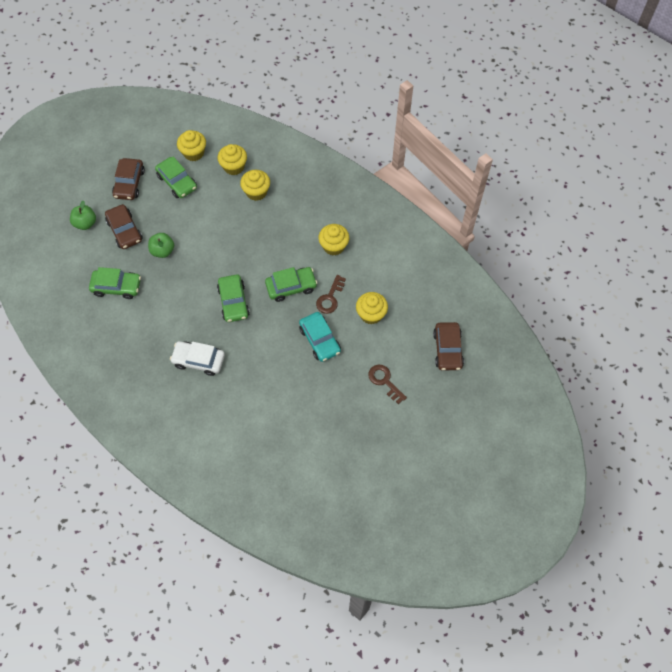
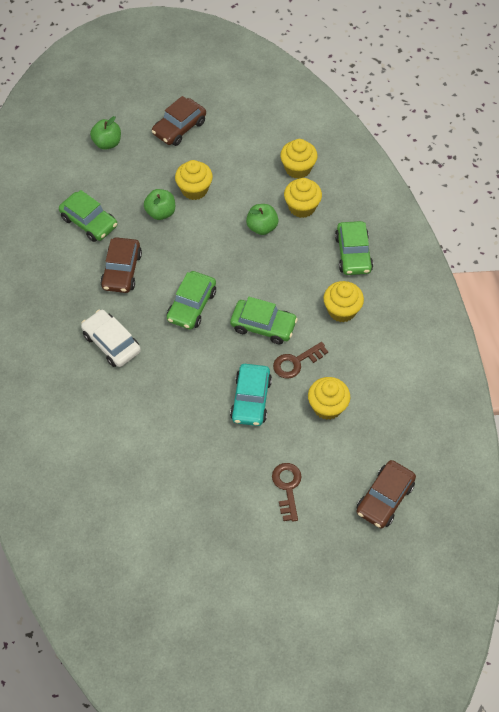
camera: 35 degrees right, 5 degrees down
(125, 231) = (139, 172): brown car -> brown car (122, 271)
(177, 182) = (228, 152): green car -> green car (353, 254)
(193, 153) = (267, 132): yellow cupcake -> yellow cupcake (194, 189)
(240, 221) = (262, 227): none -> green apple

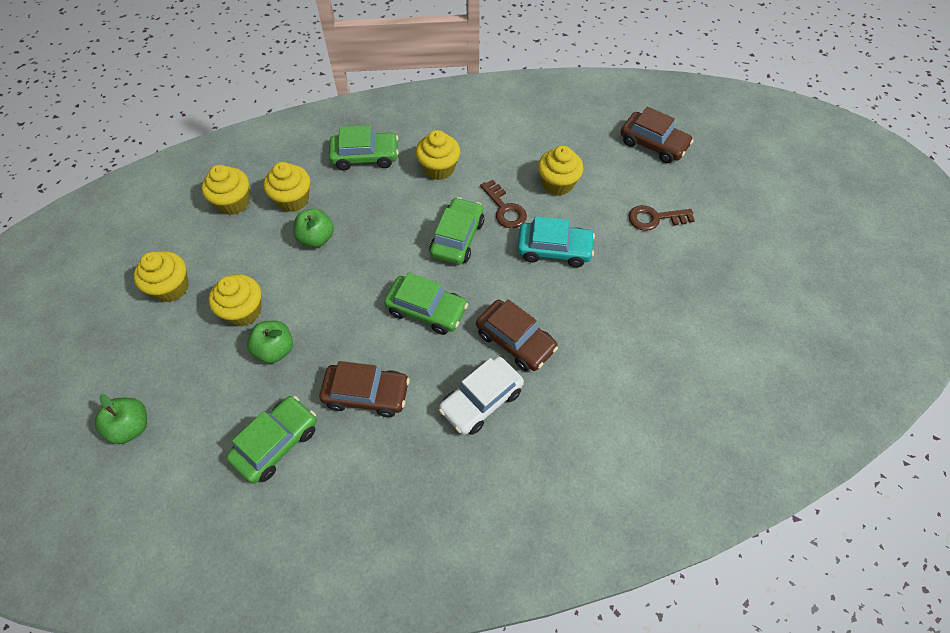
camera: 90 degrees left, 0 degrees up
(179, 128) = (129, 332): brown car -> brown car (515, 341)
(216, 144) = (171, 287): none -> yellow cupcake

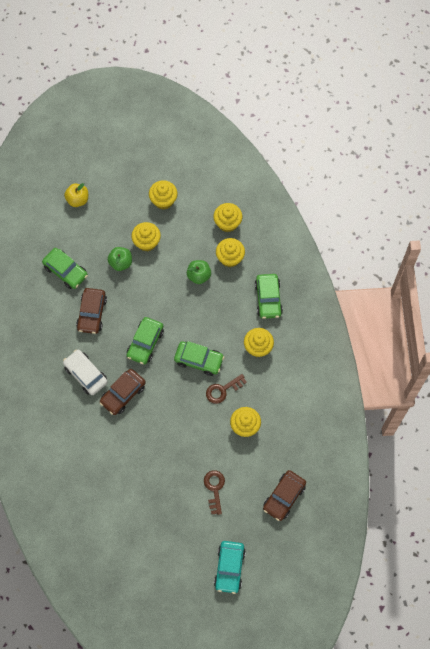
camera: 90 degrees right, 10 degrees up
(131, 427) = (77, 199): green apple -> yellow apple
(554, 249) = (189, 420): turquoise car -> turquoise car (229, 568)

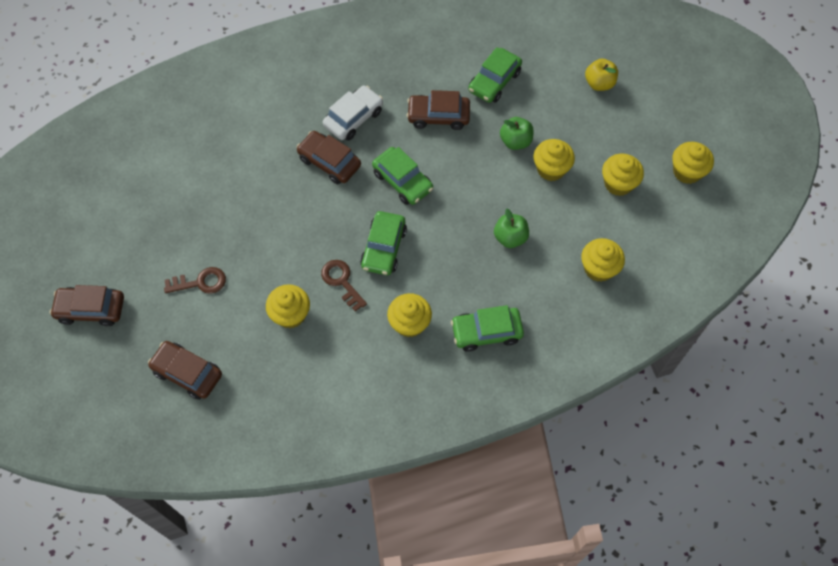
camera: 85 degrees right, 5 degrees down
(145, 343) = (402, 181): green car -> green car turned 150 degrees counterclockwise
(229, 568) = (91, 309): turquoise car -> brown car
(230, 258) = (544, 276): yellow cupcake -> yellow cupcake (687, 171)

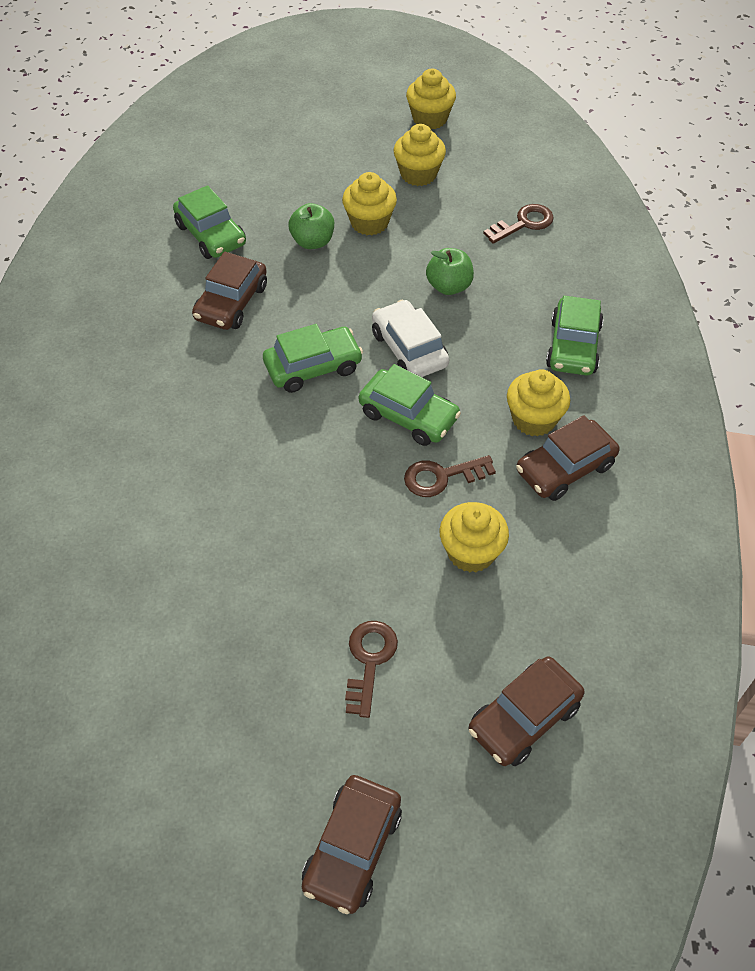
camera: 70 degrees left, 10 degrees down
(329, 162) = (238, 440): brown car -> brown car (565, 468)
(353, 118) = (180, 392): white car -> white car (409, 349)
(598, 268) = (524, 223): yellow cupcake -> brown key
(599, 83) = (272, 148): yellow apple -> none

